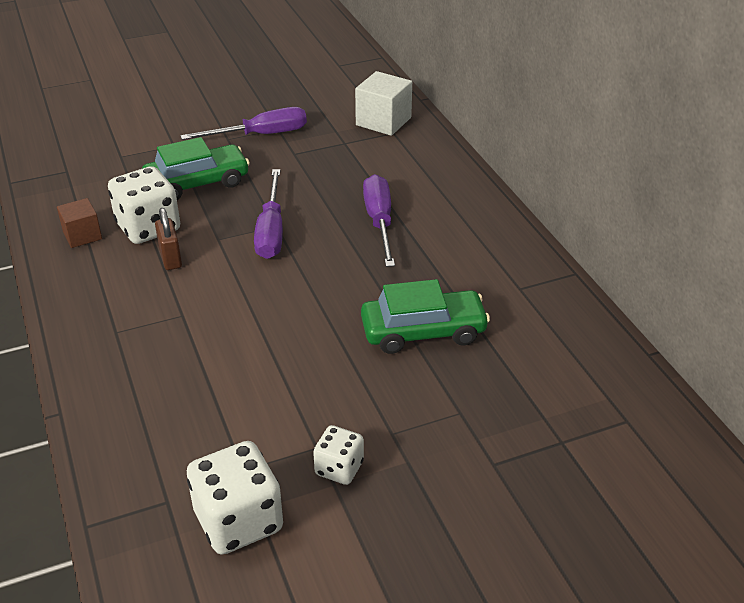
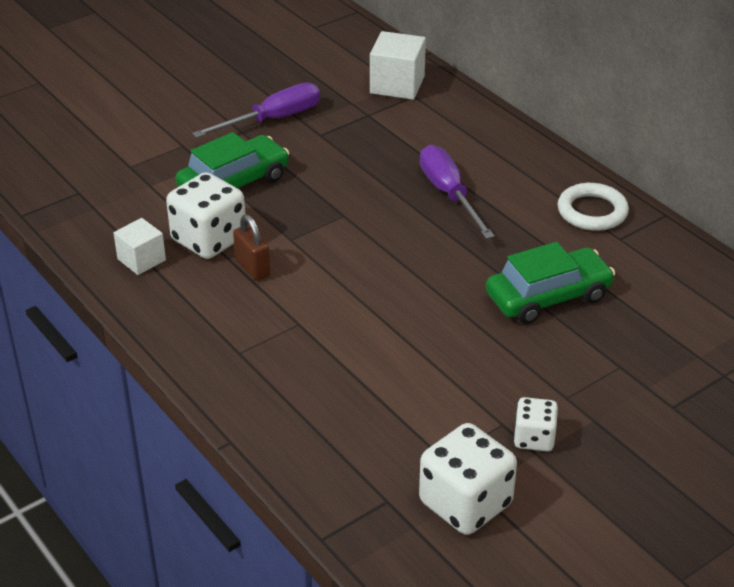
camera: 15 degrees left, 0 degrees up
(82, 235) = (141, 260): brown cube -> white cube
(271, 231) = (342, 222): purple screwdriver -> none
(505, 259) = (592, 211): none -> white ring

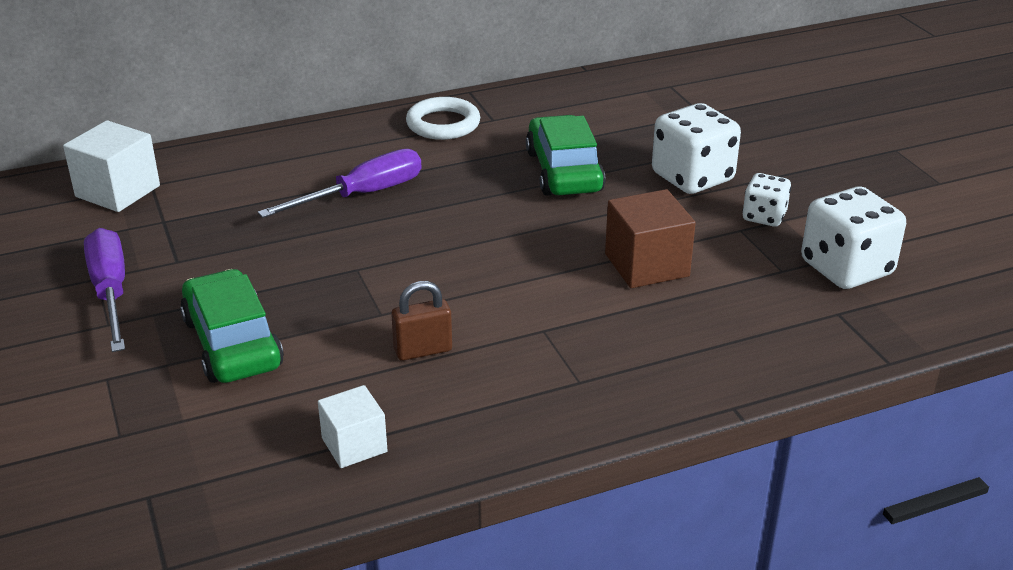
camera: 75 degrees left, 5 degrees down
(209, 239) = (344, 379): white dice -> white dice (692, 177)
(414, 369) = (646, 265): none -> brown cube
(449, 194) = (362, 195): purple screwdriver -> purple screwdriver turned 150 degrees clockwise

